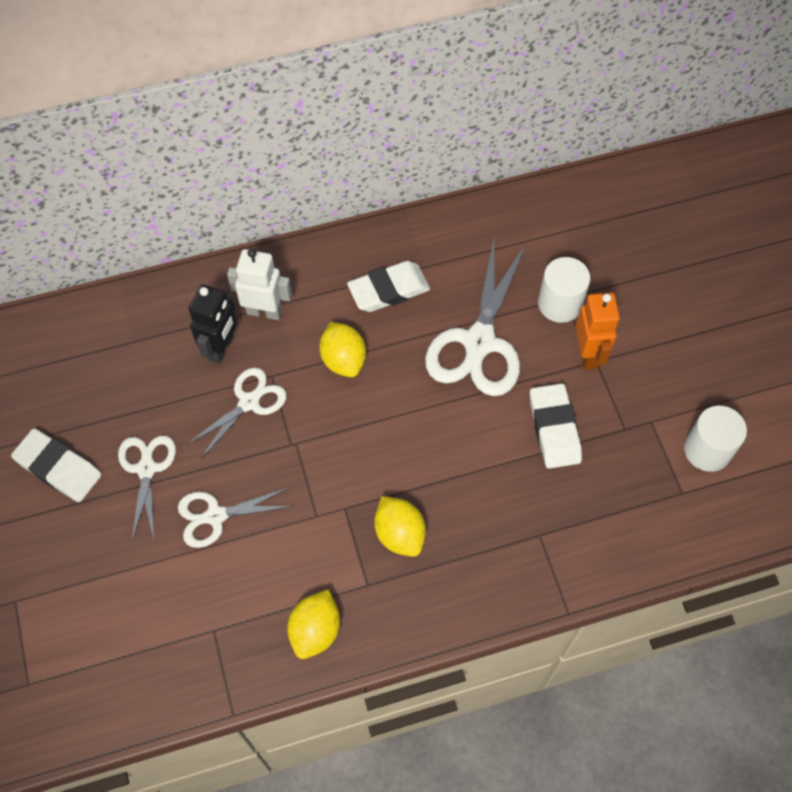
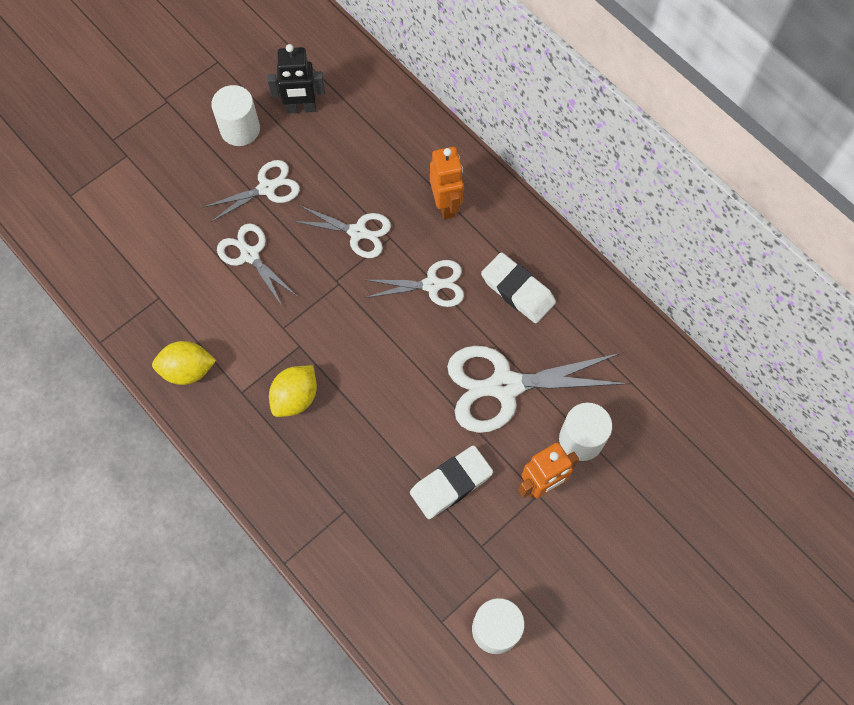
camera: 65 degrees right, 5 degrees up
(58, 468) = (240, 129): white eraser -> white cylinder
(221, 348) = (396, 189): black robot -> black robot (301, 108)
(264, 311) = (446, 205): white robot -> orange robot
(343, 360) = (432, 285): yellow lemon -> white scissors

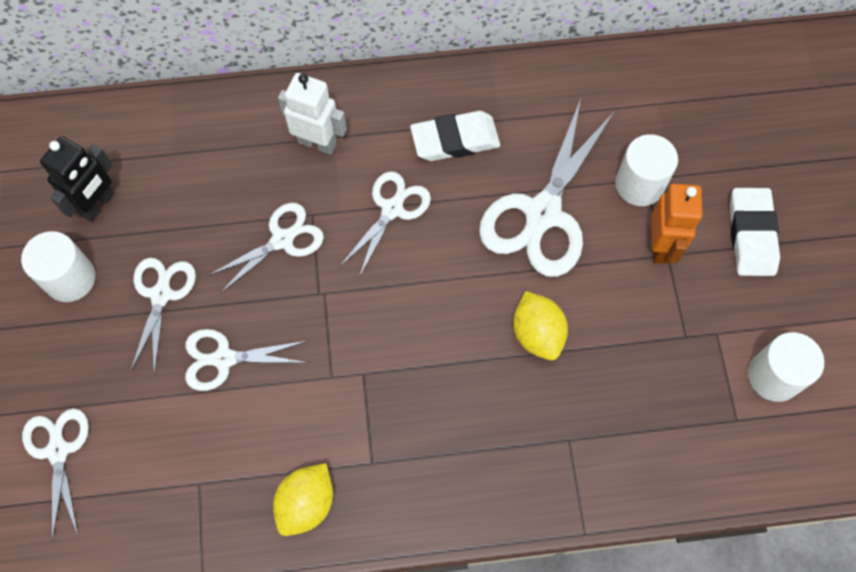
camera: 55 degrees left, 0 degrees up
(126, 204) = (58, 451): none -> white scissors
(295, 397) = (417, 412): yellow lemon -> yellow lemon (537, 334)
(446, 205) = (317, 142): orange robot -> white robot
(451, 484) = (607, 323): white eraser -> white eraser (751, 235)

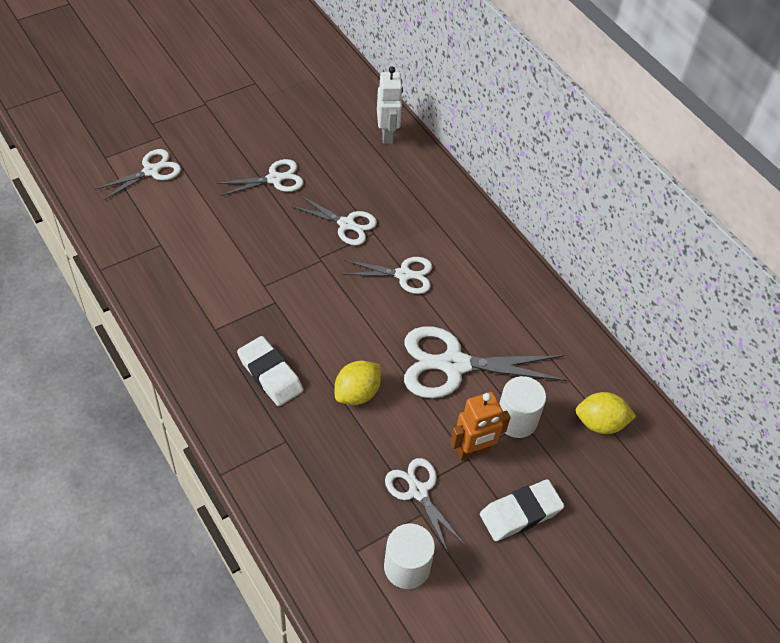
camera: 60 degrees right, 15 degrees down
(70, 278) = (262, 133): white cylinder -> none
(98, 204) = (318, 126): black robot -> none
(224, 359) = (248, 226): white scissors -> white scissors (418, 491)
(306, 503) = (171, 304): yellow lemon -> yellow lemon (600, 423)
(317, 142) = (428, 216): white robot -> white robot (387, 134)
(455, 140) = (479, 292): white eraser -> white eraser (270, 374)

